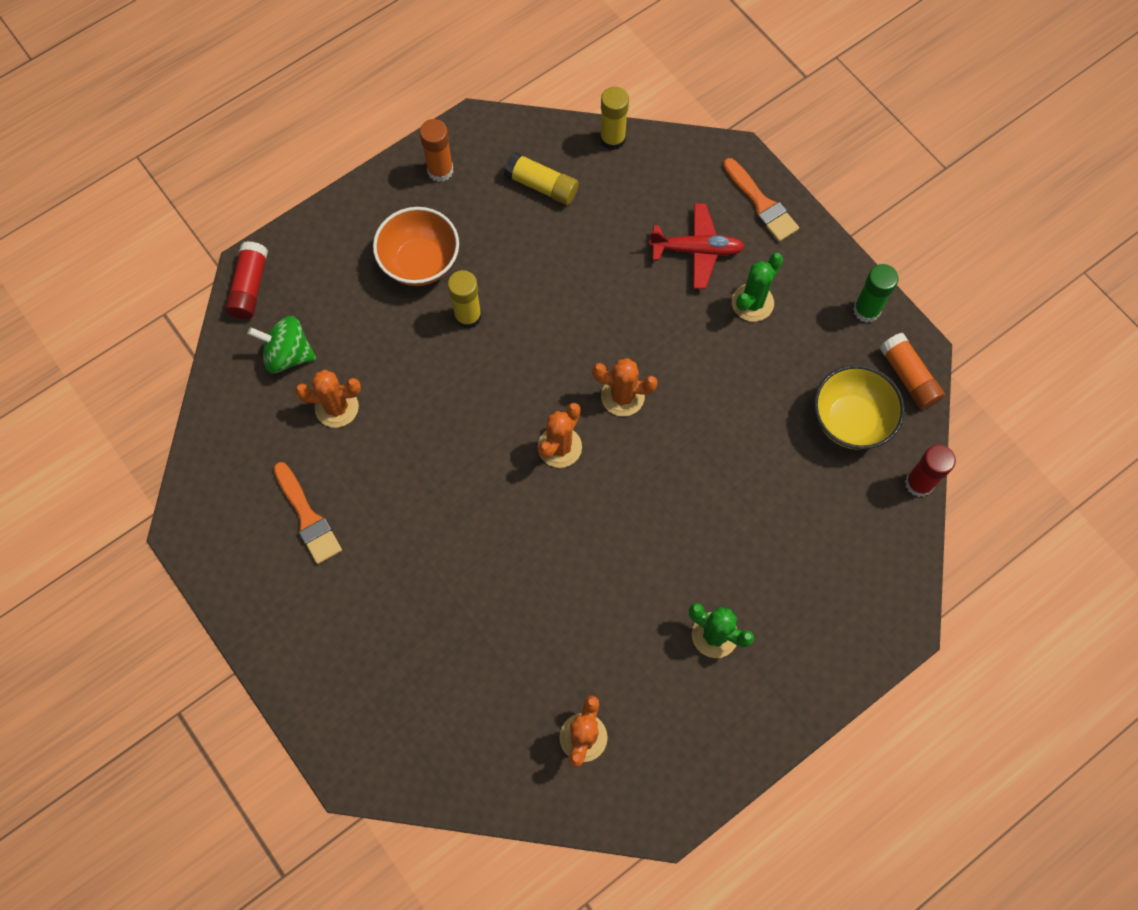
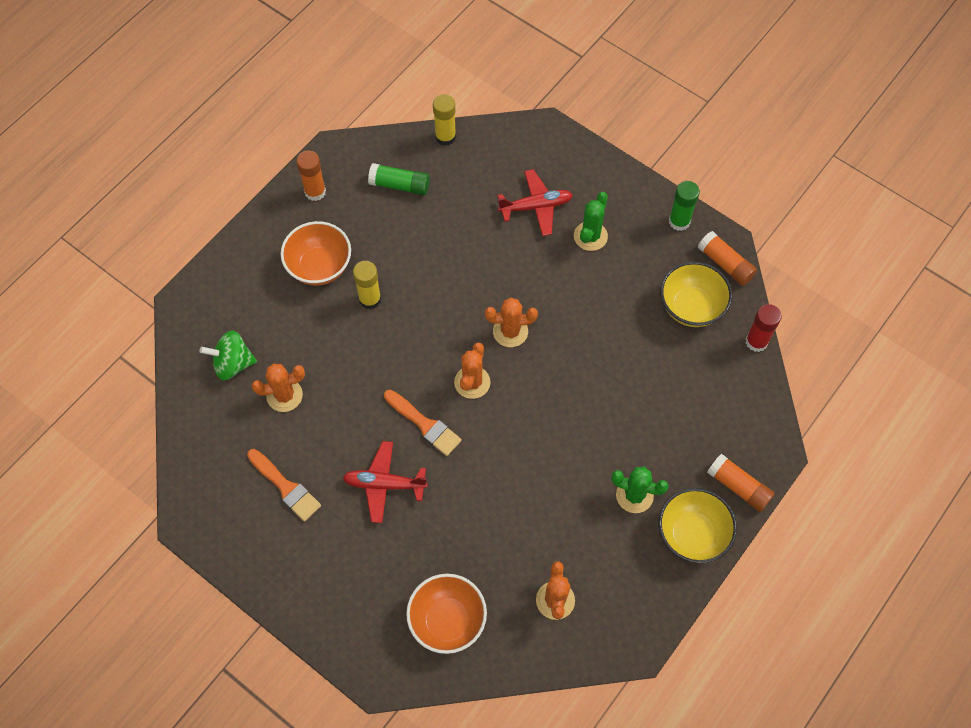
camera: 15 degrees left, 5 degrees down
(250, 287) = (186, 318): red glue stick -> none
(422, 544) = (384, 484): none -> red plane
(449, 727) = (447, 620): none -> orange bowl
(542, 185) = (400, 185): yellow glue stick -> green glue stick
(761, 204) = (575, 160): orange brush -> orange brush (424, 424)
(771, 702) = (692, 534): none -> yellow bowl
(844, 657) = (738, 487): none -> orange glue stick

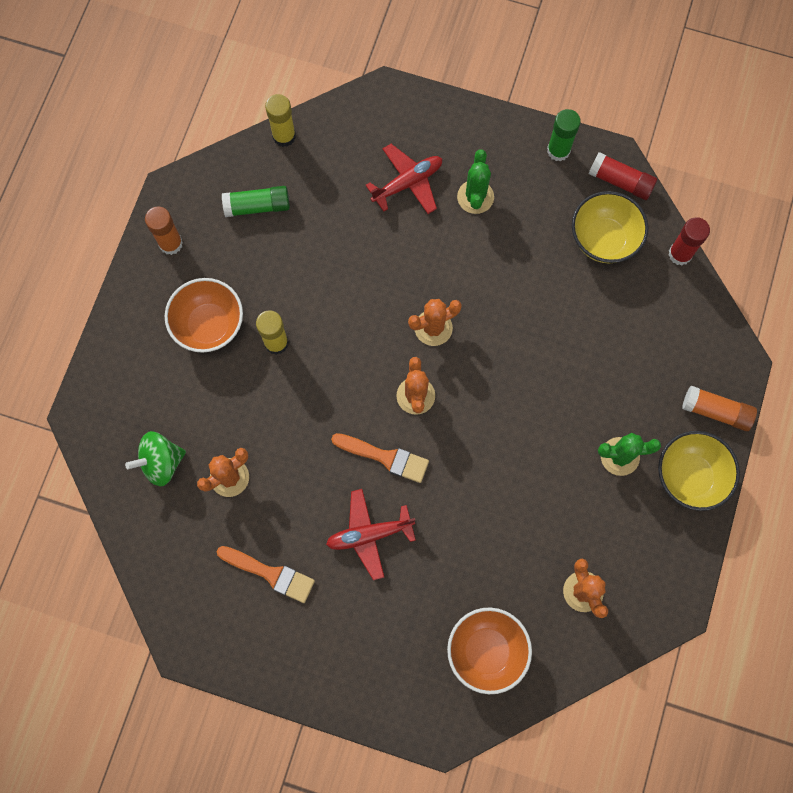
camera: 20 degrees left, 10 degrees up
(725, 264) = (620, 181): orange glue stick -> red glue stick

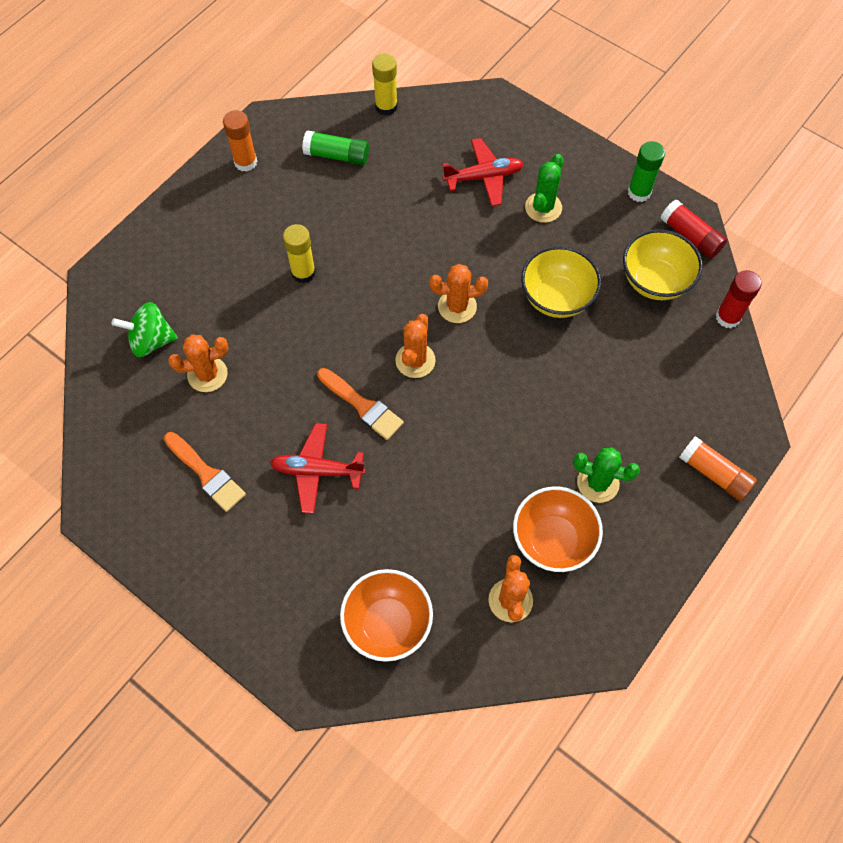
camera: 20 degrees right, 10 degrees down
(209, 325) = (249, 239): orange bowl -> orange bowl (553, 540)
(689, 476) = (664, 526): yellow bowl -> yellow bowl (556, 298)

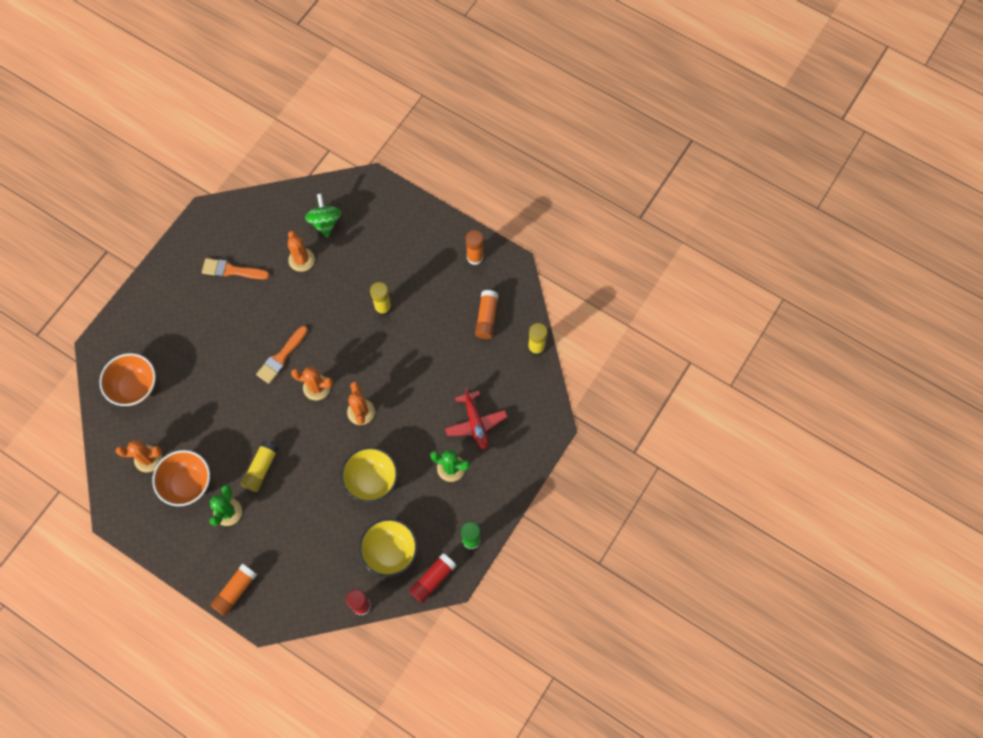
camera: 85 degrees right, 5 degrees up
(206, 474) = (231, 270): orange brush -> orange brush turned 60 degrees clockwise
(317, 471) = (234, 335): red plane -> none
(337, 155) = (486, 318): green glue stick -> orange glue stick
(533, 436) = (261, 468): none -> yellow glue stick

